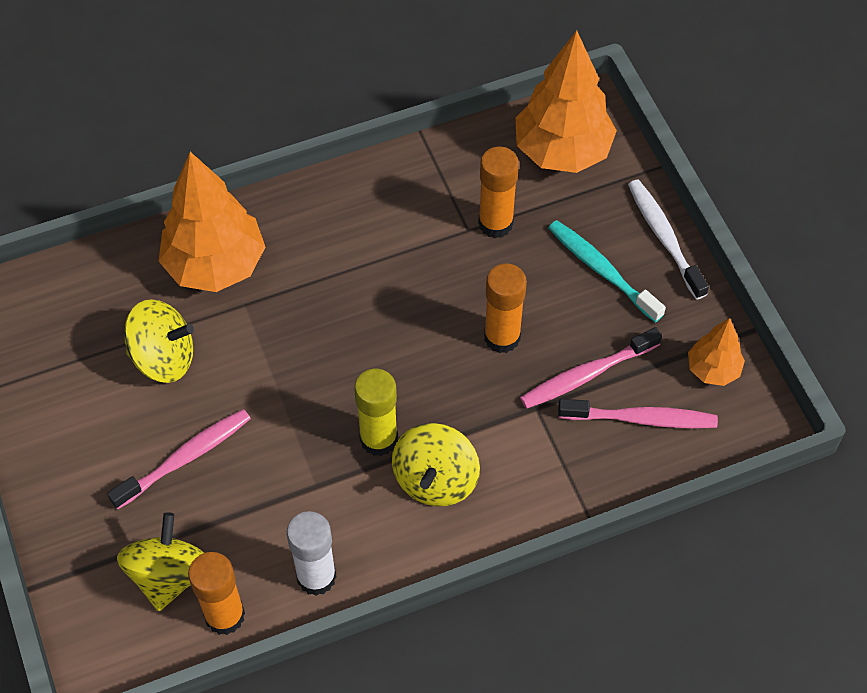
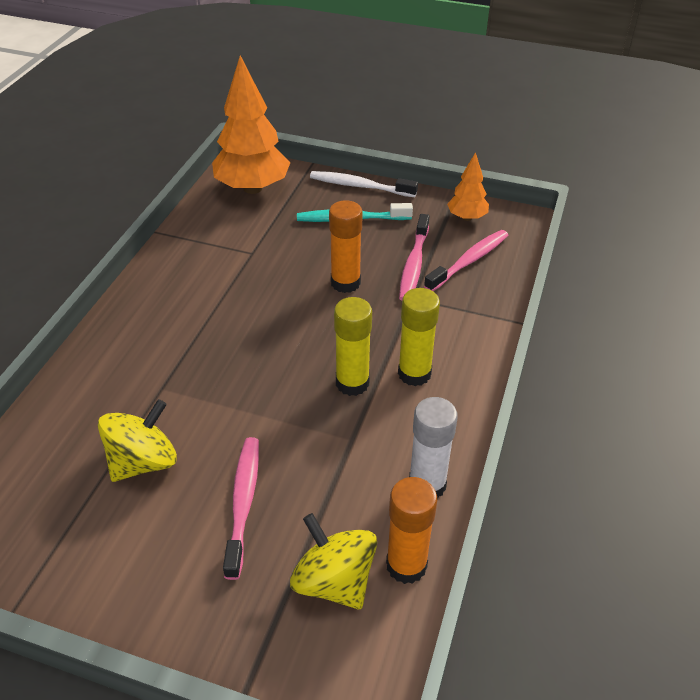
camera: 50 degrees left, 15 degrees down
(215, 265) = (110, 384): orange tree -> none
(435, 479) = (414, 374): yellow spinning top -> yellow glue stick
(495, 223) = (263, 239): orange glue stick -> none

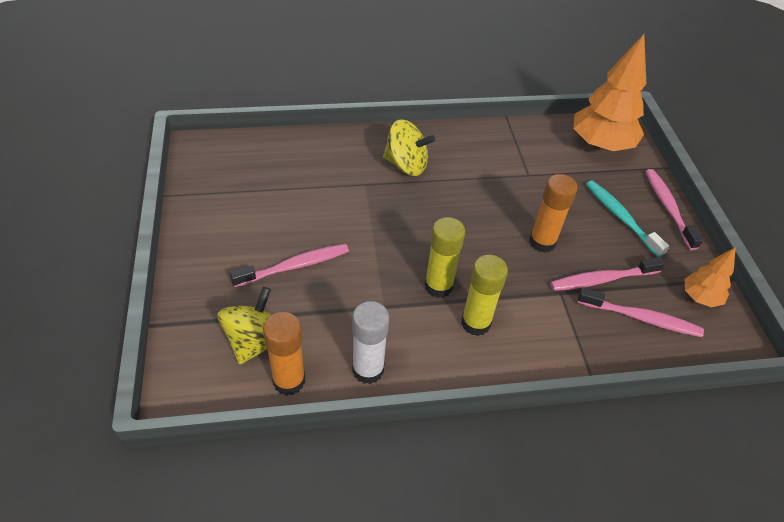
camera: 60 degrees right, 5 degrees up
(143, 462) = (300, 202): yellow spinning top -> yellow spinning top (406, 165)
(360, 186) = (668, 208): white toothbrush -> pink toothbrush

